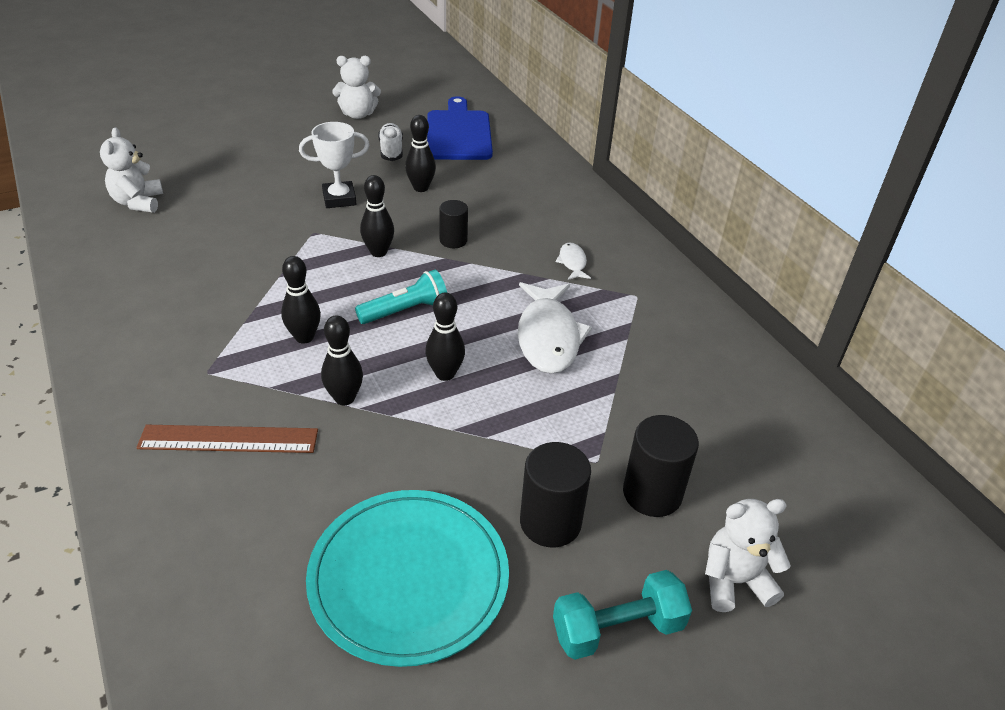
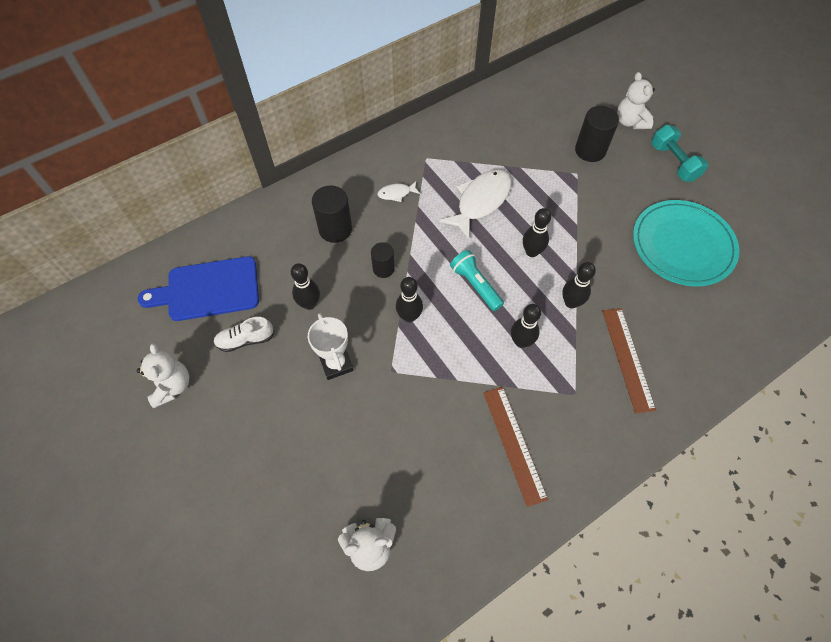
camera: 95 degrees left, 20 degrees up
(175, 307) = (513, 444): none -> brown ruler
(548, 337) = (480, 201): white fish -> white fish turned 45 degrees counterclockwise
(550, 522) = (625, 190): black cylinder -> black cylinder (335, 229)

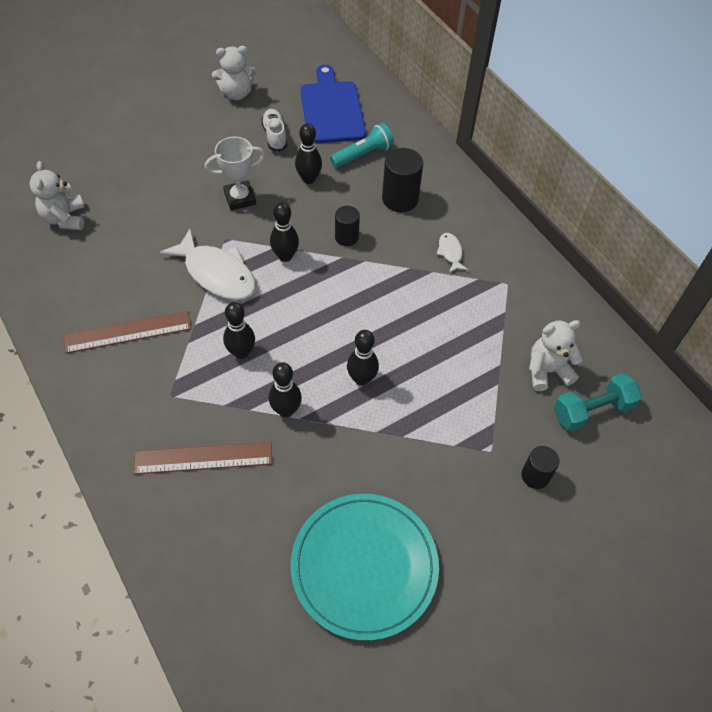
camera: 90 degrees right, 5 degrees down
(475, 285) = (319, 317): turquoise flashlight -> turquoise flashlight (363, 155)
(480, 201) = (439, 334): white fish -> white fish (217, 274)
(590, 150) = (535, 476): black cylinder -> black cylinder, size x0.63
(630, 122) = (600, 545): white teddy bear -> white teddy bear (547, 371)
(673, 162) = (520, 593): turquoise dumbbell -> turquoise dumbbell (592, 411)

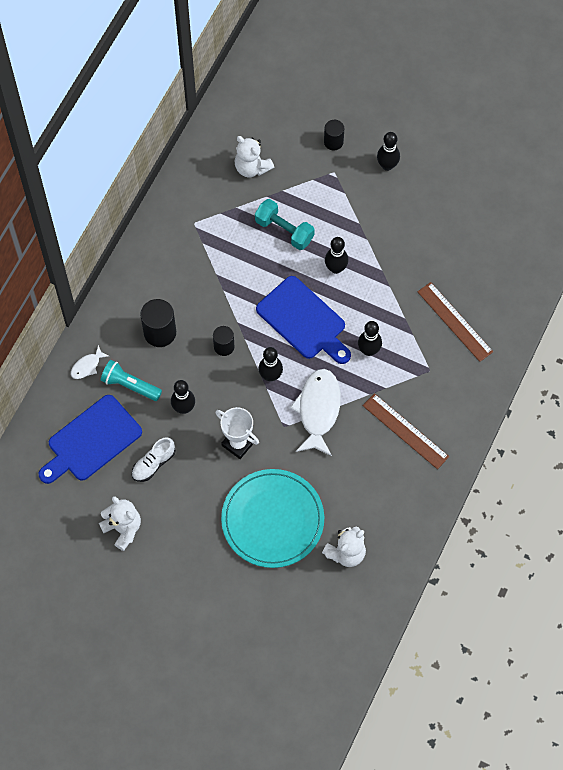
camera: 120 degrees left, 10 degrees up
(286, 410) = (390, 297): black bowling pin -> black bowling pin (387, 165)
(322, 315) = (304, 320): none -> blue cutting board
(364, 566) = (453, 199): turquoise plate -> turquoise plate (272, 520)
(450, 252) = (190, 272): white fish -> white fish (87, 366)
(592, 411) = (265, 131): turquoise dumbbell -> turquoise dumbbell (284, 230)

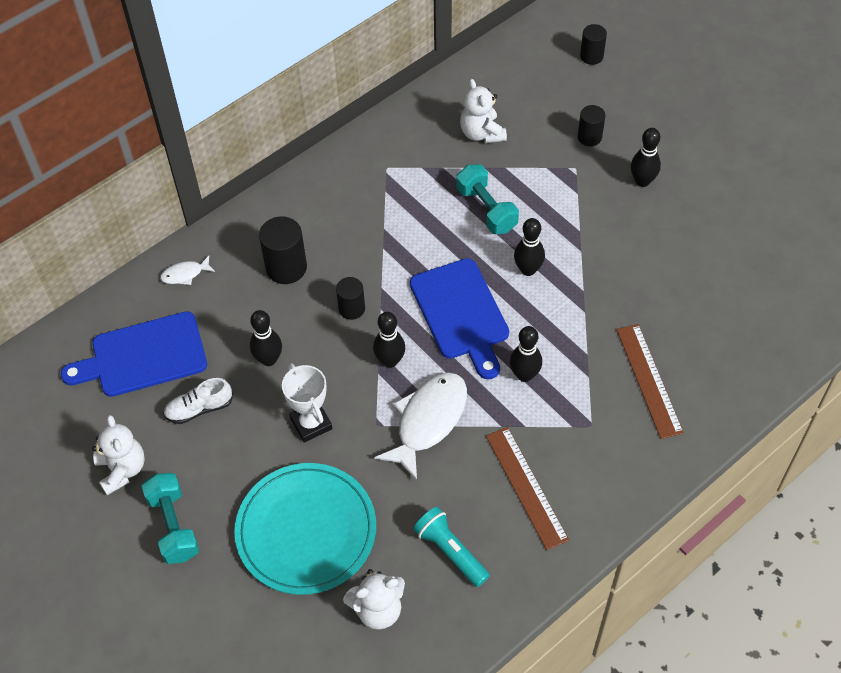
camera: 25 degrees right, 10 degrees down
(130, 385) = (221, 312): turquoise flashlight -> turquoise flashlight (451, 551)
(180, 553) = (173, 526): none -> turquoise dumbbell
(305, 69) = (591, 56): none -> black cylinder

